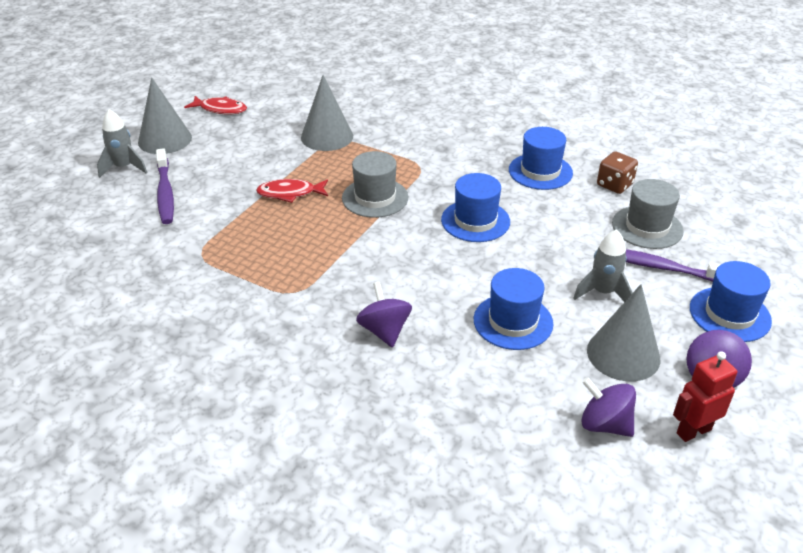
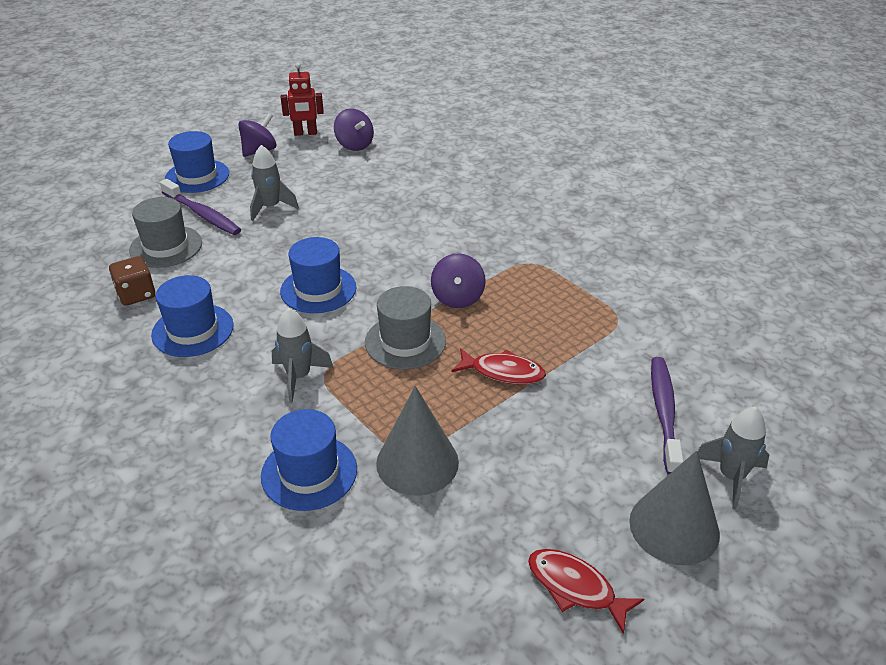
camera: 160 degrees left, 0 degrees up
(384, 331) = (465, 219): purple spinning top -> purple spinning top (457, 298)
(435, 161) = (299, 377): none -> grey rocket
(513, 321) = (361, 204): blue hat -> blue hat (309, 472)
(623, 354) = (302, 171): grey cone -> none

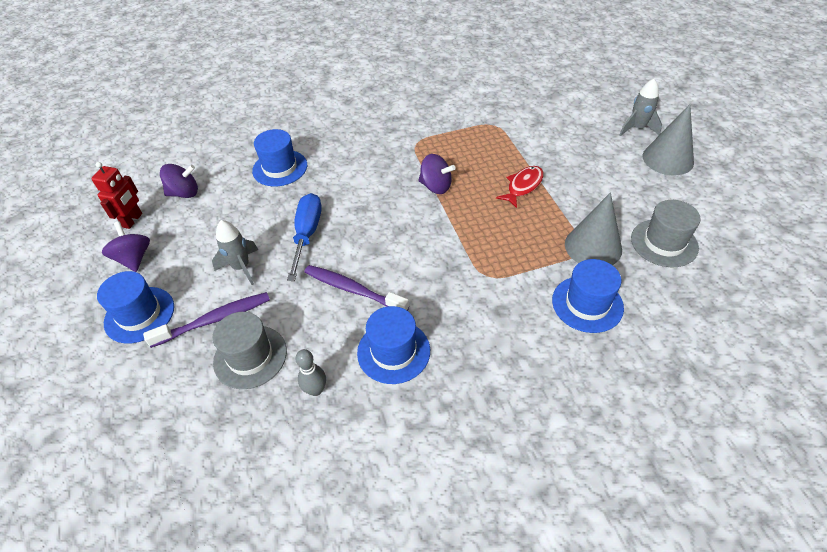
camera: 65 degrees left, 10 degrees up
(136, 294) = (316, 390): brown dice -> grey bowling pin
(299, 377) = (484, 291): grey rocket -> none
(318, 289) = (383, 259): blue hat -> blue hat (280, 168)
(331, 231) = (307, 234): none -> blue screwdriver
(405, 342) = (471, 224): grey hat -> grey hat (664, 243)
(575, 587) = (703, 207): red fish -> none
(664, 413) = (582, 134): purple toothbrush -> purple toothbrush (353, 290)

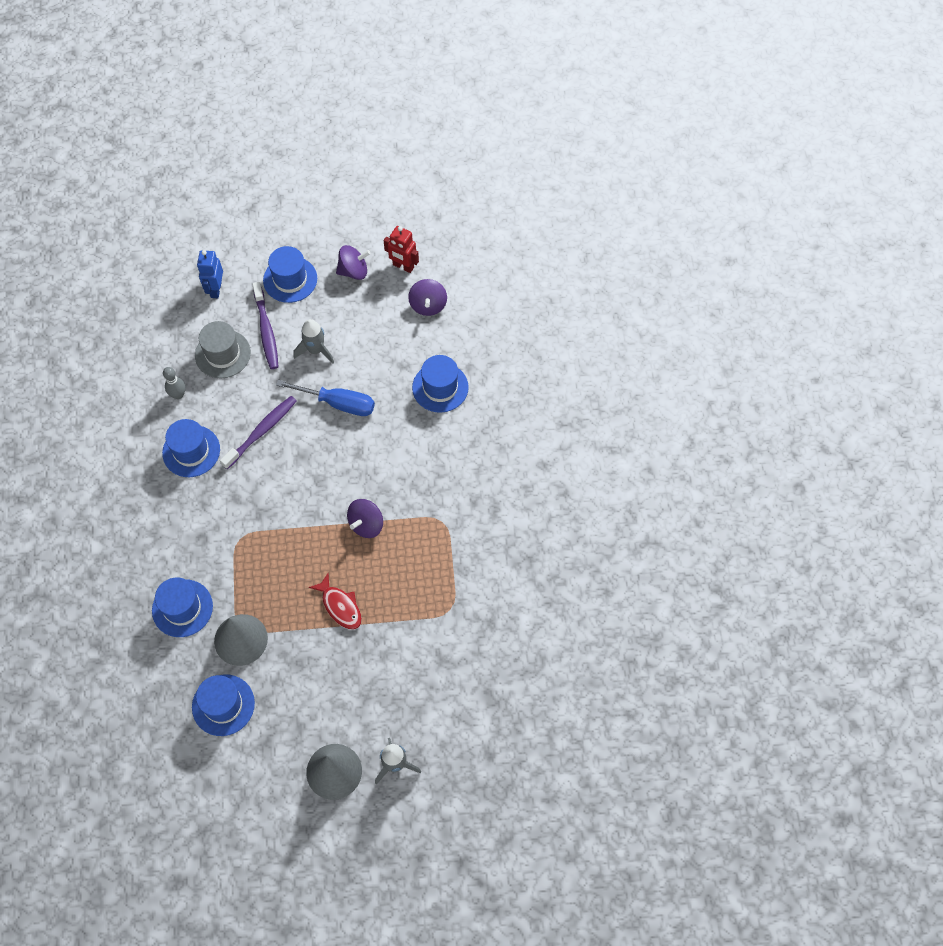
camera: 100 degrees right, 15 degrees up
(147, 393) = (215, 289): none -> blue robot
(664, 243) = (223, 705): grey hat -> blue hat

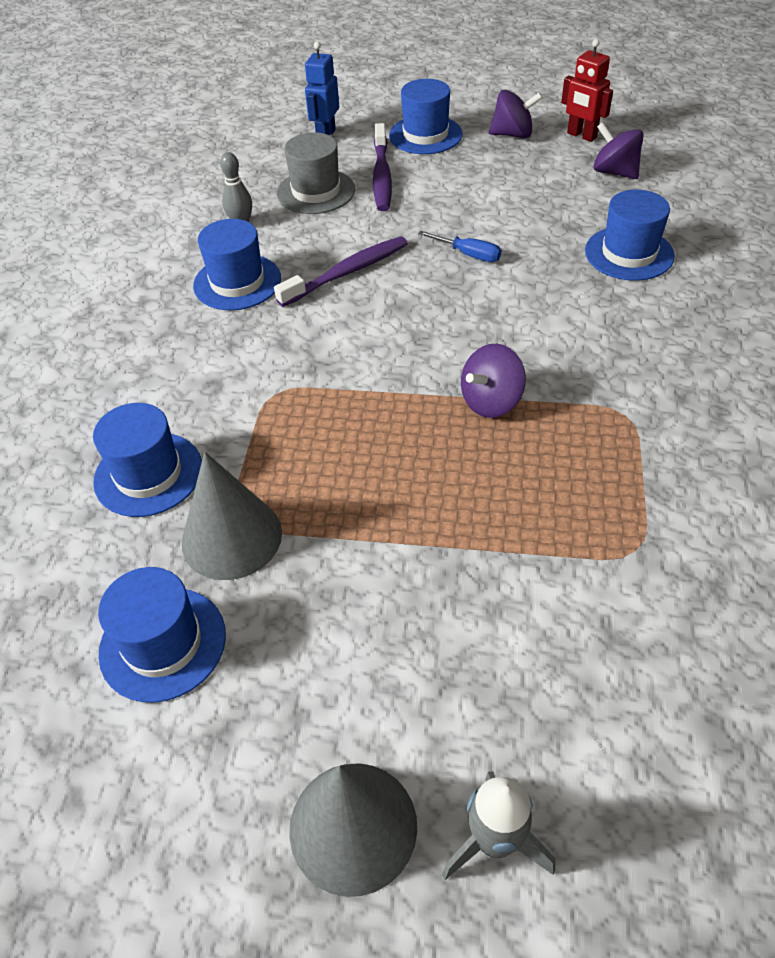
camera: 15 degrees right, 15 degrees down
(315, 350) = (446, 200): grey rocket -> none
(338, 403) = (468, 254): blue screwdriver -> blue screwdriver, size x0.57
(340, 606) = (425, 513): red fish -> none
(428, 305) = (614, 172): purple spinning top -> purple spinning top turned 120 degrees clockwise

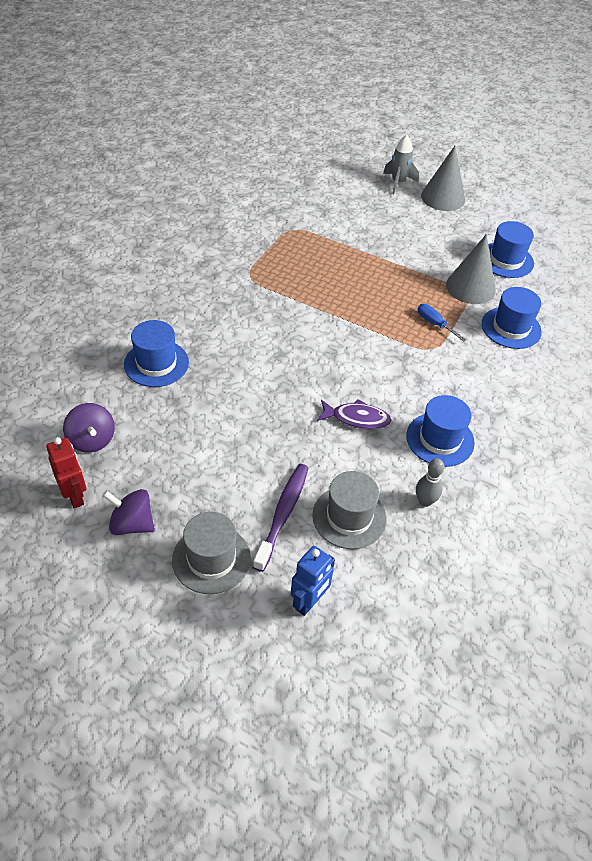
camera: 165 degrees left, 0 degrees up
(347, 273) = (357, 418): purple toothbrush -> purple fish
(425, 135) = (211, 559): blue hat -> grey hat
(468, 254) = (263, 402): blue screwdriver -> blue screwdriver (435, 324)
(491, 401) = (313, 304): purple spinning top -> none

